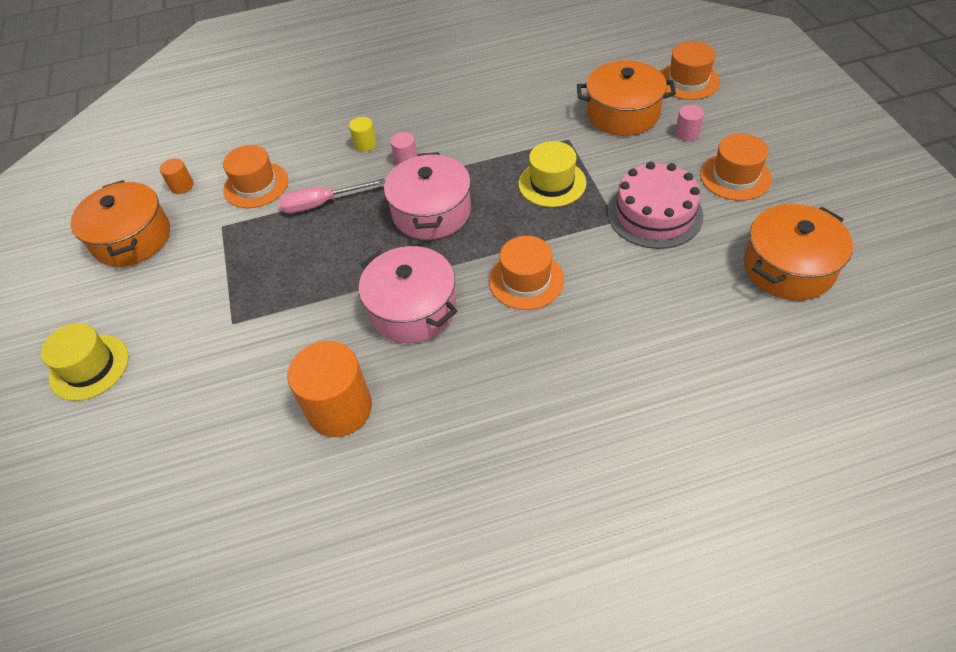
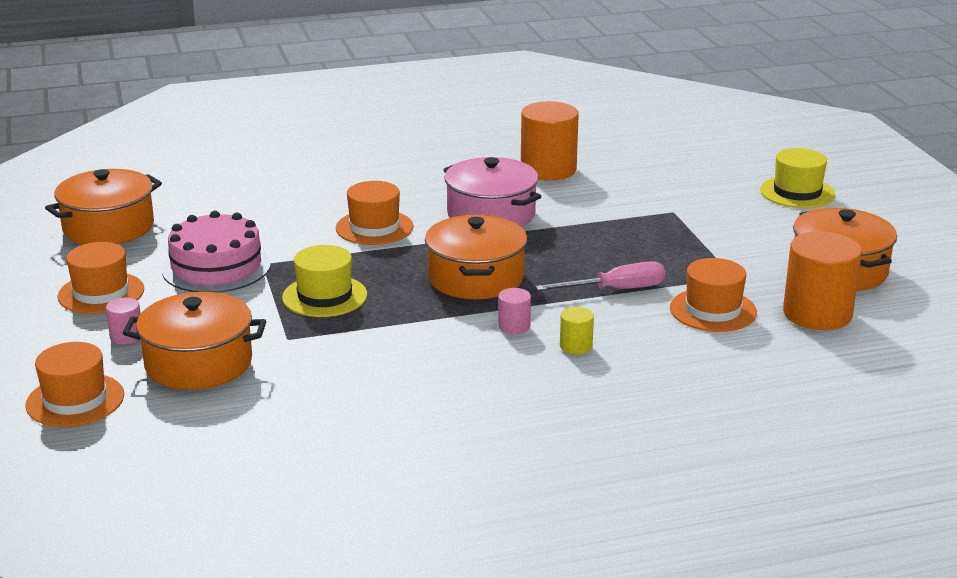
camera: 175 degrees right, 25 degrees down
(182, 186) = (817, 314): orange cylinder -> orange cylinder, size x2.15
(431, 212) = (476, 278): pink pot -> orange pot

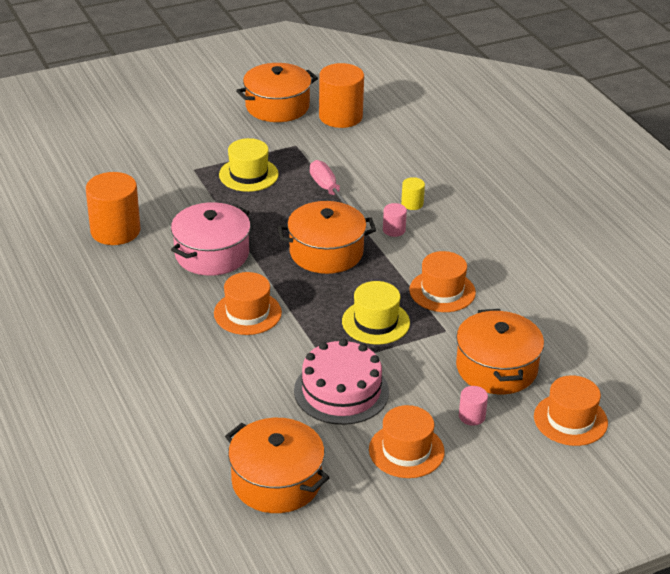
camera: 100 degrees left, 10 degrees up
(713, 310) = (347, 153): orange hat -> orange hat (442, 291)
(797, 192) = (152, 117): yellow hat -> yellow hat (248, 174)

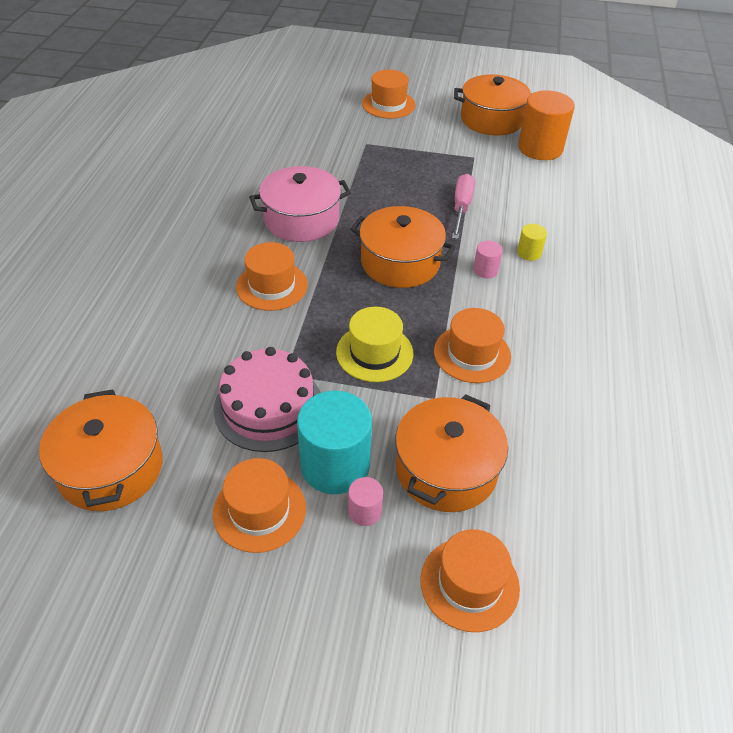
camera: 35 degrees right, 10 degrees up
(115, 231) = (250, 167): orange cylinder -> none
(174, 126) = (388, 104): none -> orange hat
(248, 174) = (406, 166): yellow hat -> none
(425, 401) = (335, 465): none -> turquoise cylinder

